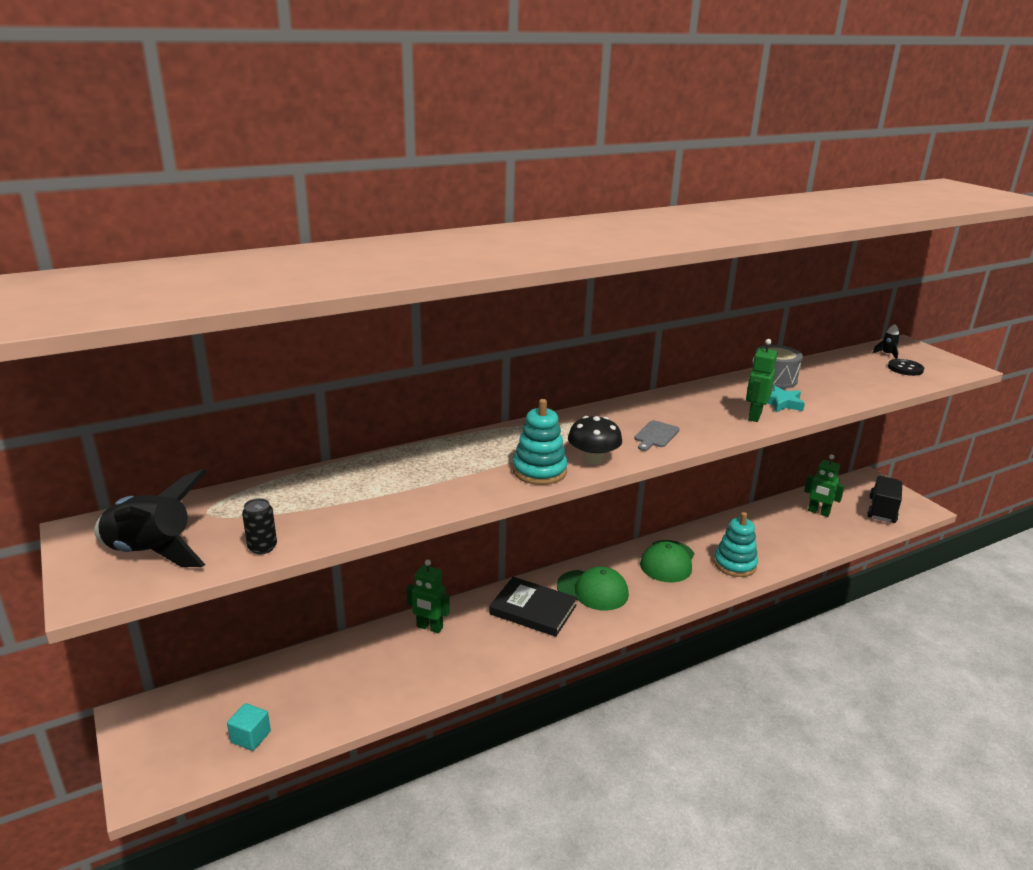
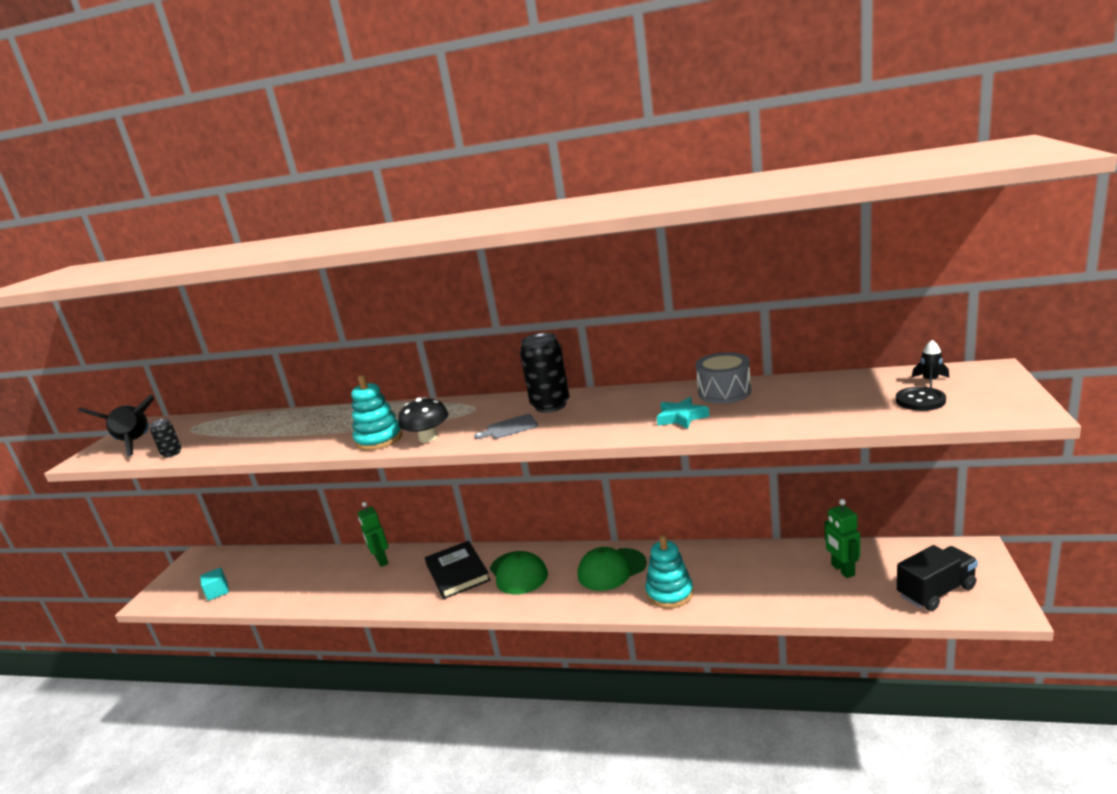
camera: 45 degrees right, 5 degrees down
(652, 410) = (550, 405): none -> black can
(754, 416) = (628, 426): green robot -> none

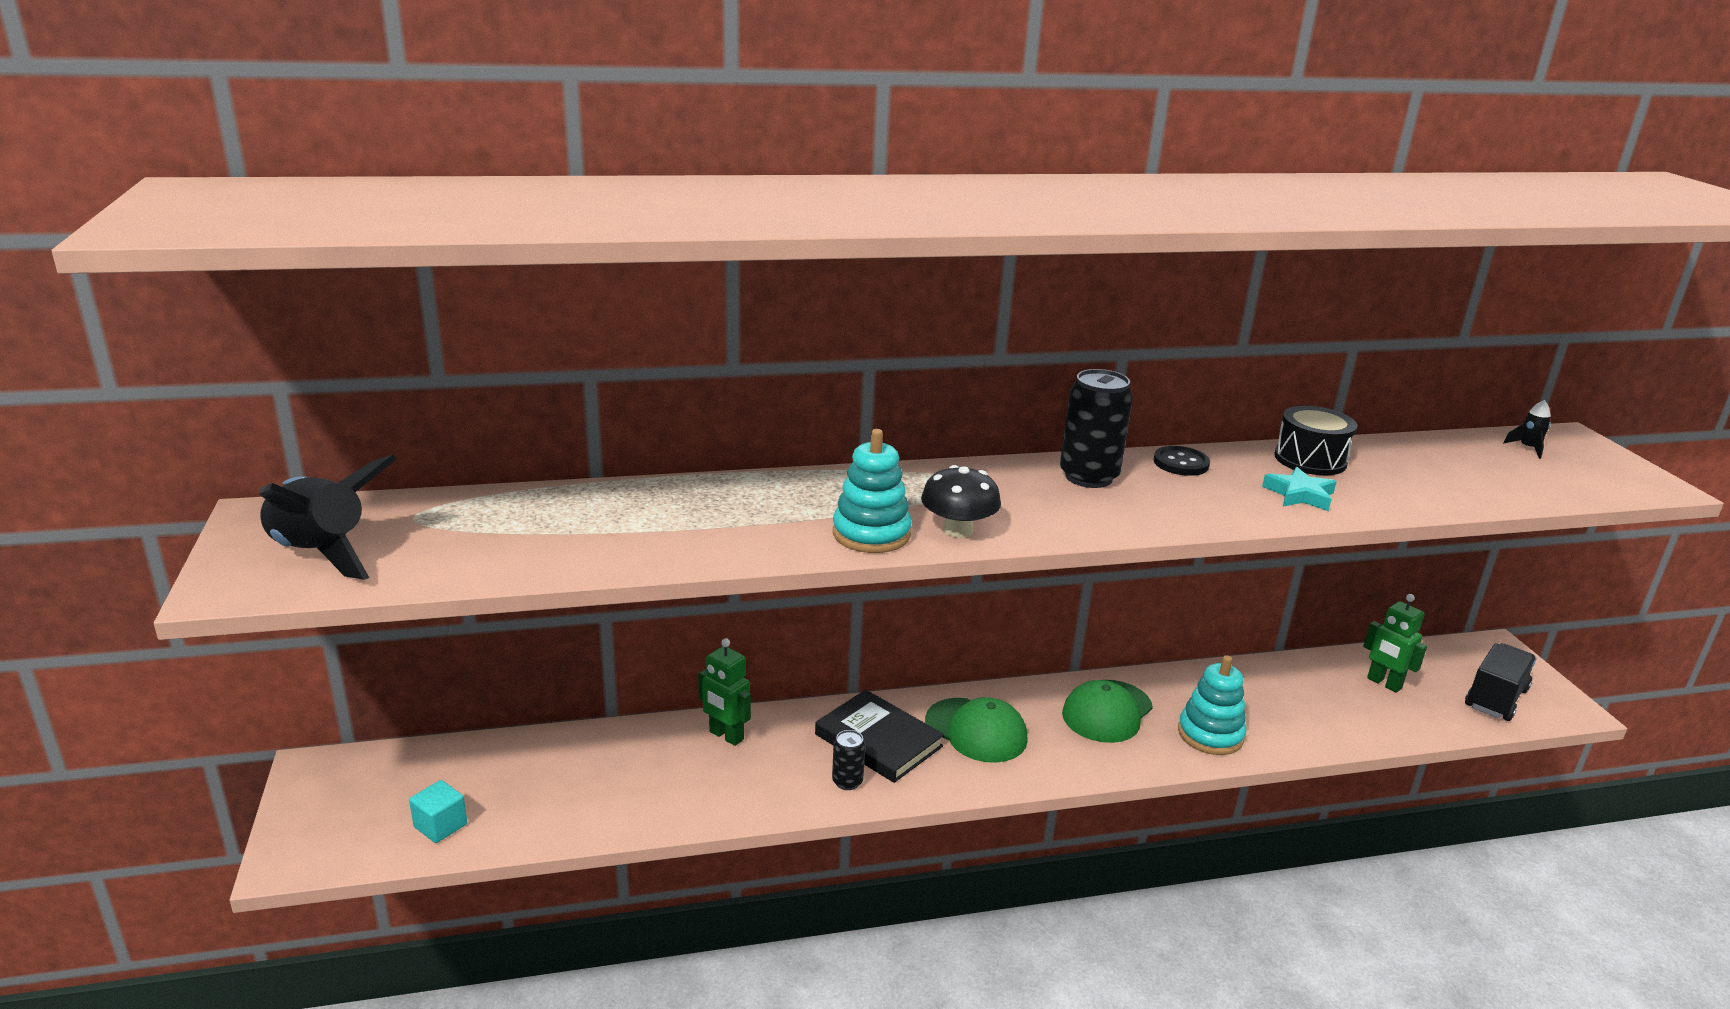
camera: 30 degrees left, 5 degrees up
(172, 453) = (453, 570): black can -> black can (847, 782)
(509, 428) = (1071, 512): grey cutting board -> none
(724, 392) = (1310, 459): grey drum -> black drum
(920, 401) = (1546, 473): black button -> black button (1181, 463)

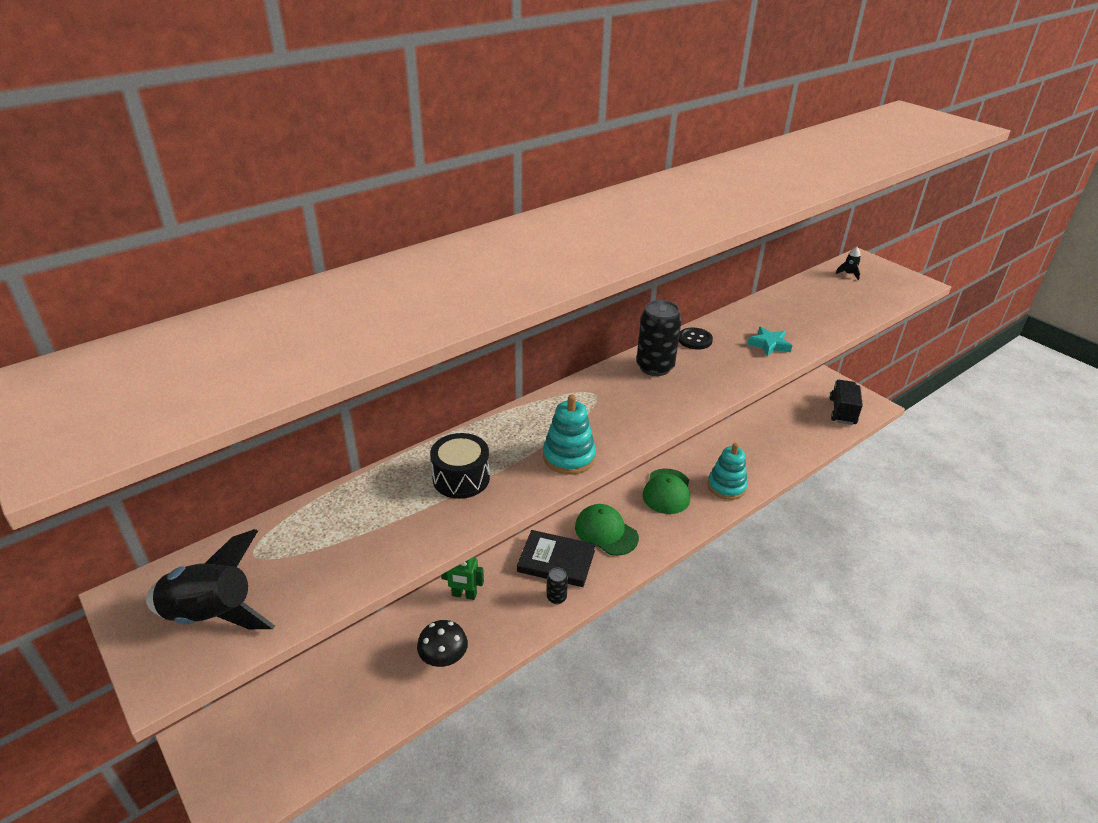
camera: 25 degrees left, 10 degrees up
(440, 826) = (322, 741): turquoise cube -> none
(958, 530) = (615, 436): black mushroom -> black mushroom (443, 657)
(976, 730) = (606, 532): green cap -> green cap turned 150 degrees counterclockwise
(1310, 459) = (756, 315): black drum -> black drum (461, 478)
(1384, 683) = (789, 421): green robot -> none

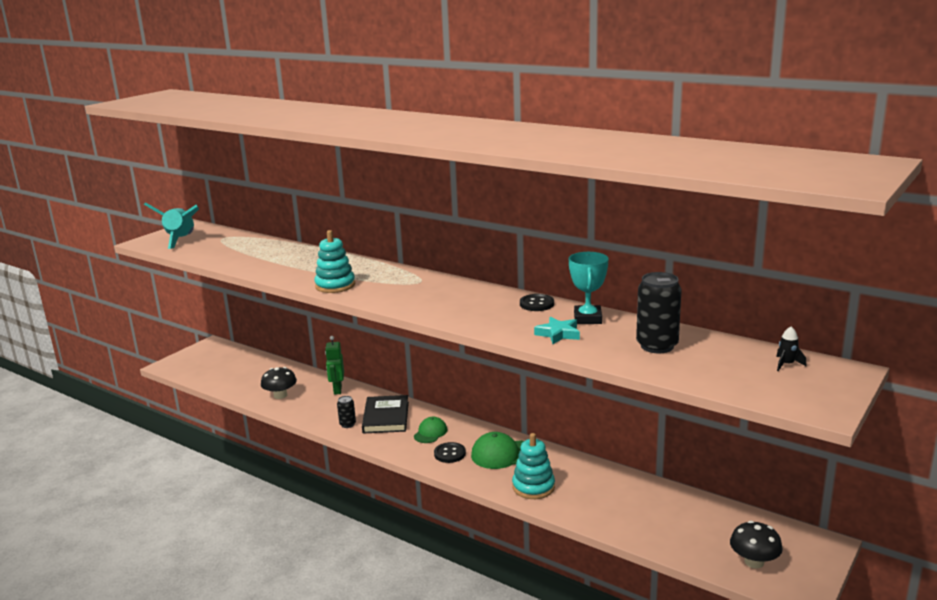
camera: 75 degrees right, 15 degrees down
(212, 614) = (181, 240): black rocket -> turquoise rocket
(461, 478) = (300, 263): black drum -> none
(606, 532) = (430, 433): green cap -> green cap, size x0.63
(652, 526) = (450, 454): none -> black button
(655, 367) = (475, 295): black can -> black can (657, 346)
(740, 324) = (587, 318): none -> turquoise trophy
(842, 411) = (754, 562): black truck -> black mushroom

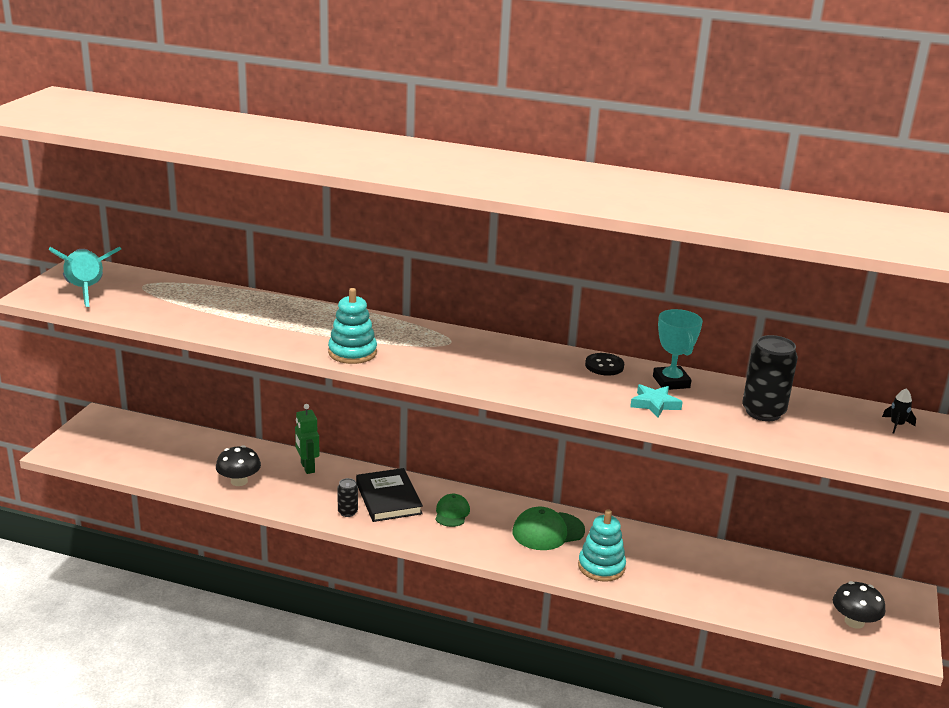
camera: 20 degrees left, 5 degrees up
(450, 454) = (488, 537): black button -> none

